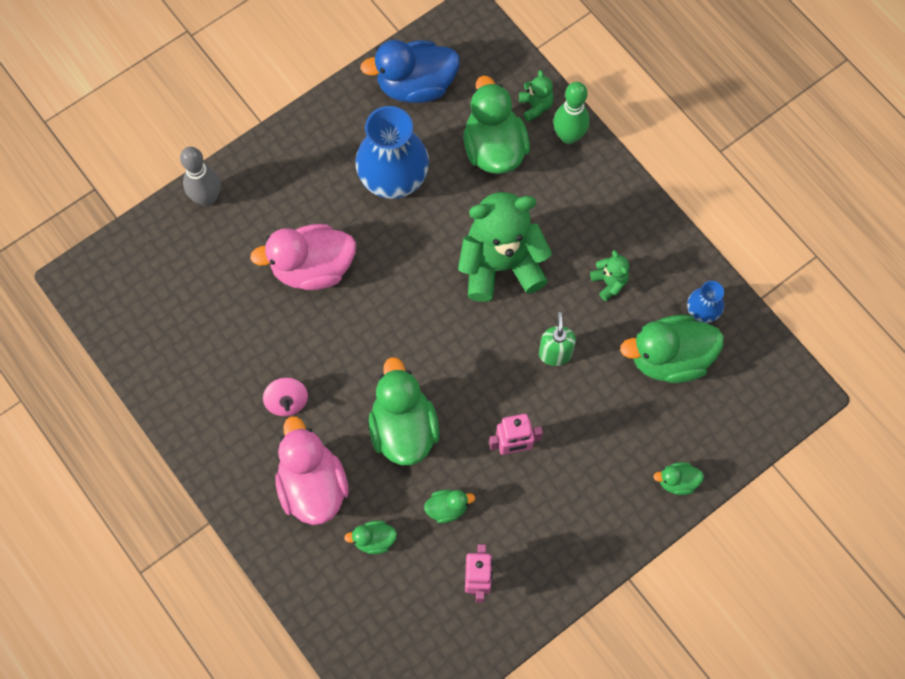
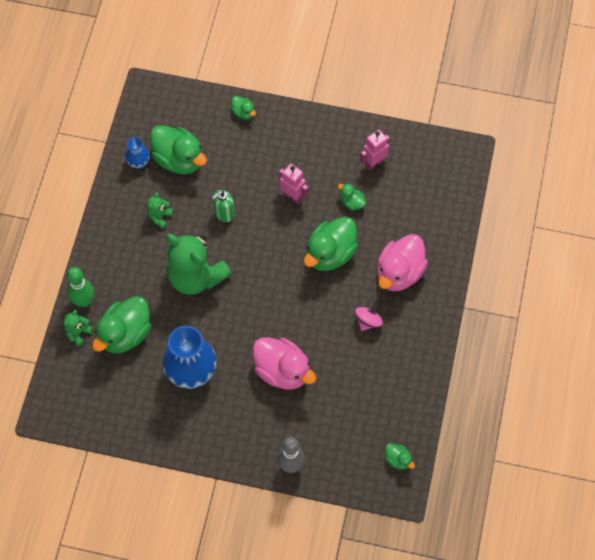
camera: 130 degrees left, 5 degrees down
(374, 540) = (399, 223): green duck -> green duck (398, 460)
(416, 85) = (118, 409): blue duck -> none

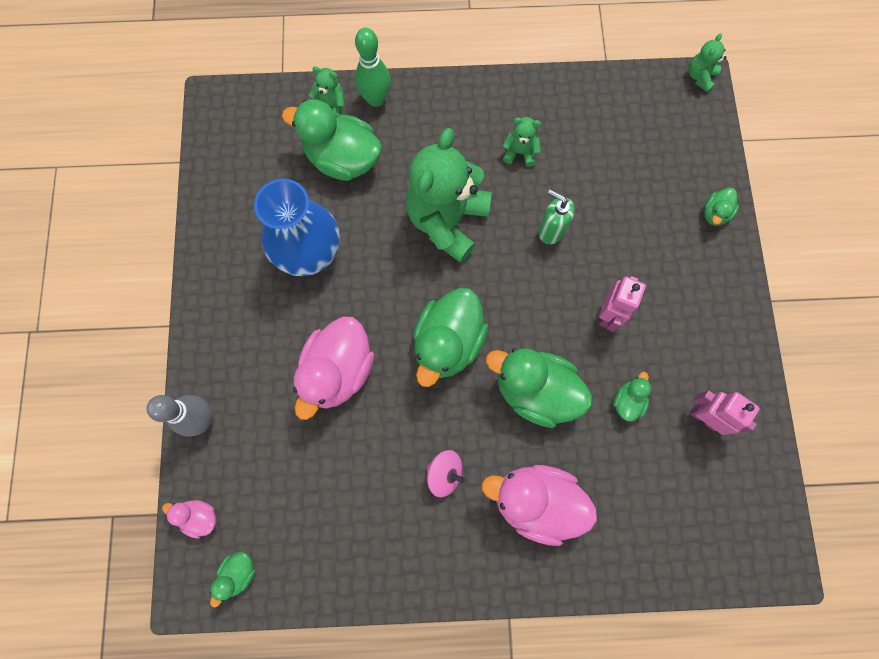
camera: 75 degrees right, 10 degrees up
(138, 162) = (590, 105): blue vase -> none
(141, 88) = (700, 77): none -> green teddy bear
(179, 160) = (612, 152): green duck -> green duck (448, 343)
(356, 478) = (200, 517): none -> pink duck

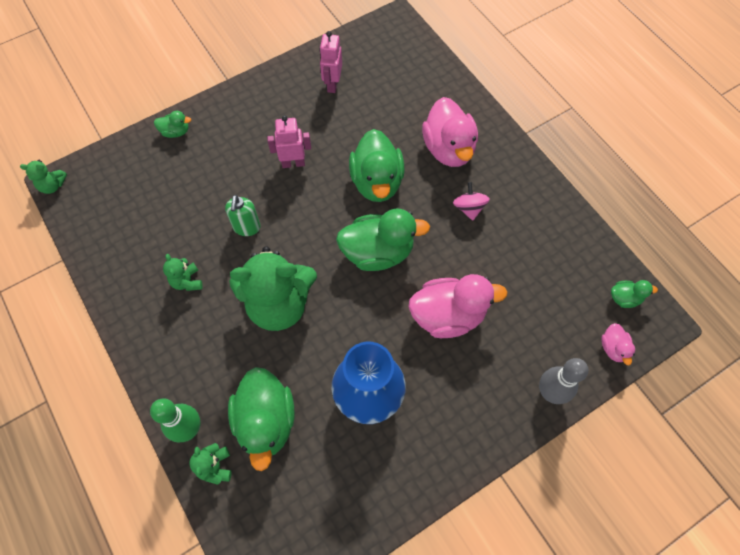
camera: 120 degrees left, 10 degrees down
(627, 401) = (349, 128): green duck -> none

